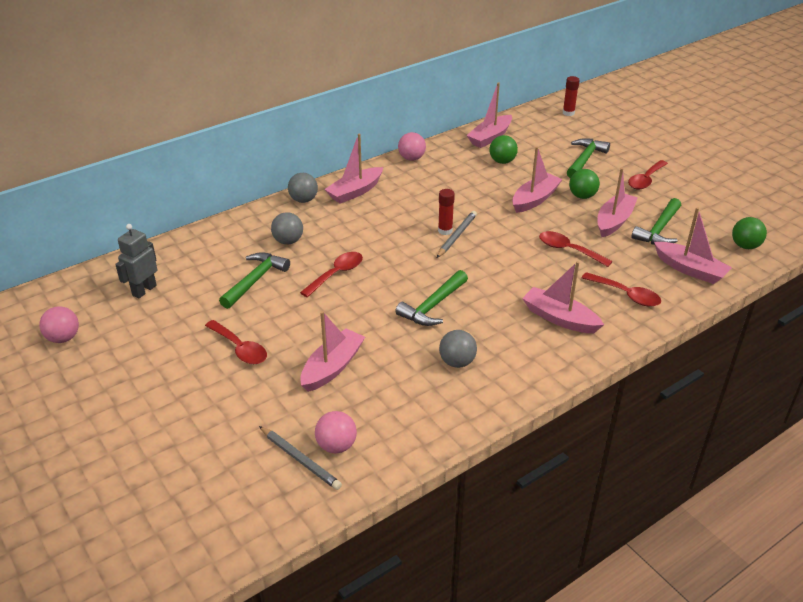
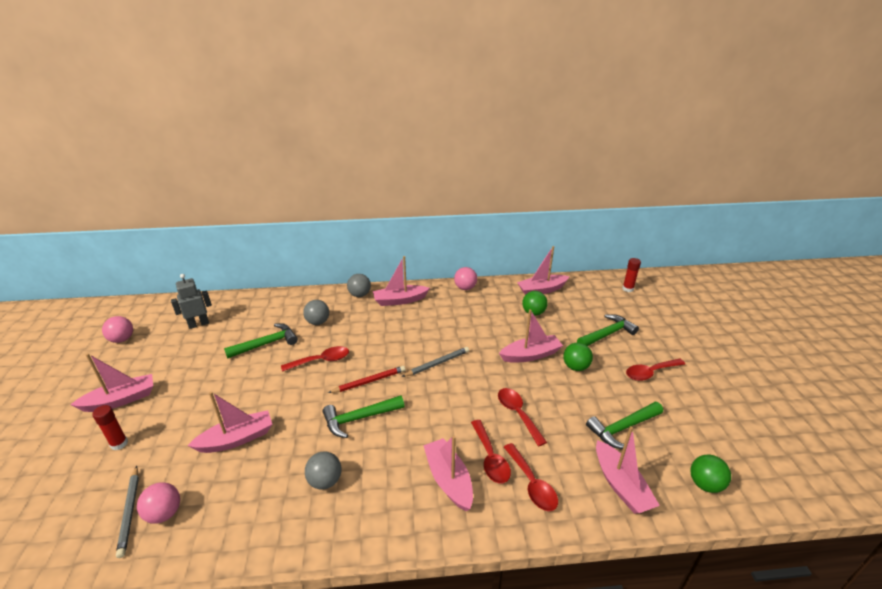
camera: 30 degrees right, 5 degrees down
(240, 348) = (200, 393): red spoon -> red spoon (490, 458)
(407, 274) = (369, 381): none -> red pencil
(445, 231) = (432, 355): red glue stick -> red glue stick (119, 444)
(614, 221) = (585, 402): pink boat -> pink boat (121, 400)

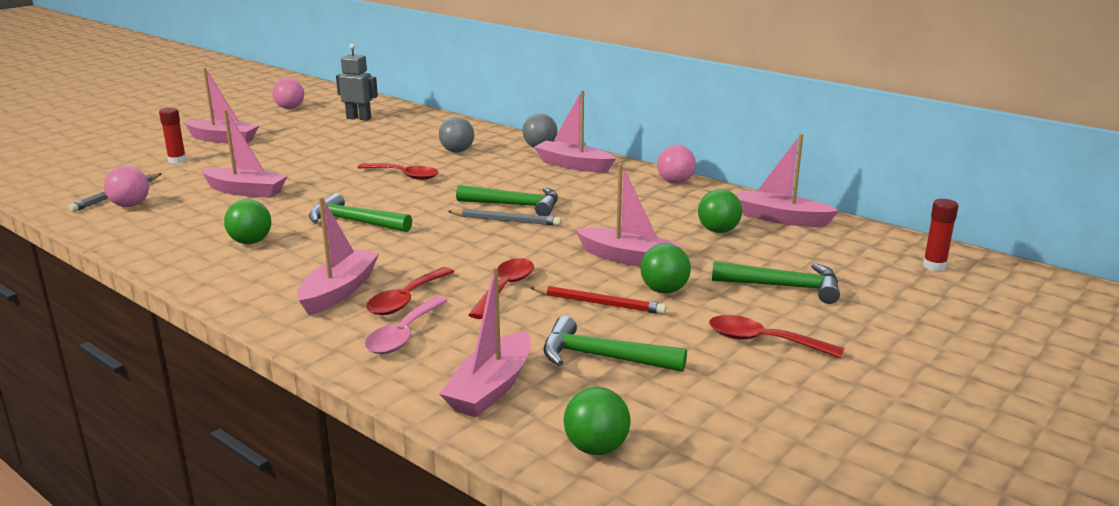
camera: 45 degrees right, 10 degrees down
(266, 344) = (383, 148): green hammer -> green hammer (515, 205)
(325, 481) = (250, 242): grey ball -> green ball
(369, 381) = (415, 204): red pencil -> red pencil (599, 303)
(532, 484) = (404, 335): red spoon -> pink spoon

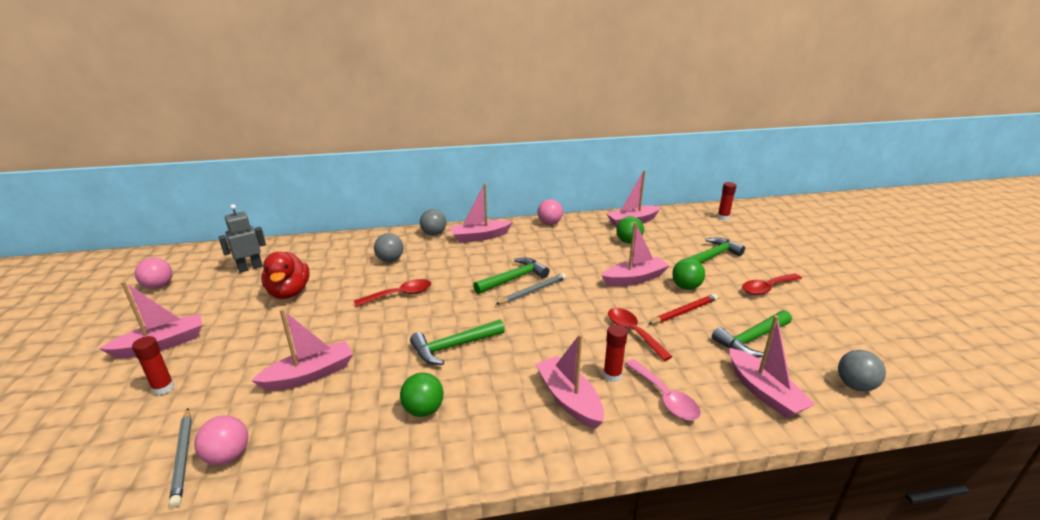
camera: 50 degrees left, 5 degrees up
(344, 142) = (289, 292): none -> red duck
(406, 299) = (612, 375): red spoon -> red glue stick
(596, 448) = (855, 385): green ball -> grey ball

